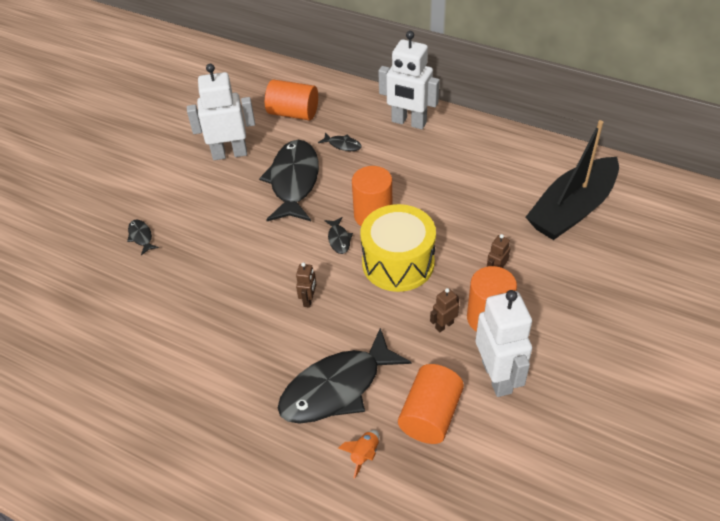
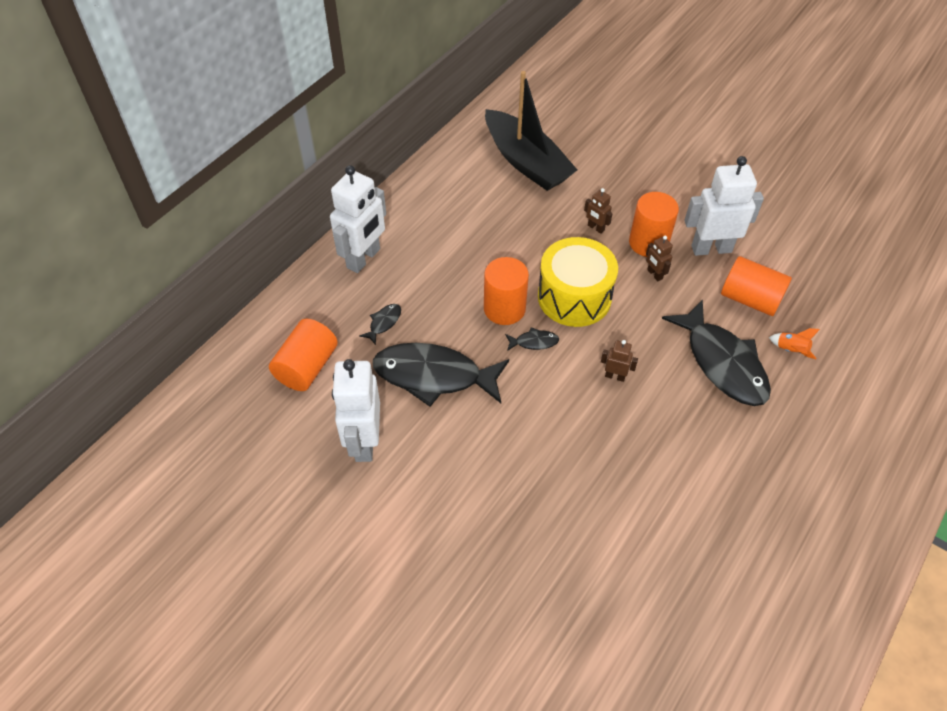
camera: 85 degrees left, 5 degrees up
(141, 237) = (495, 547): black fish -> none

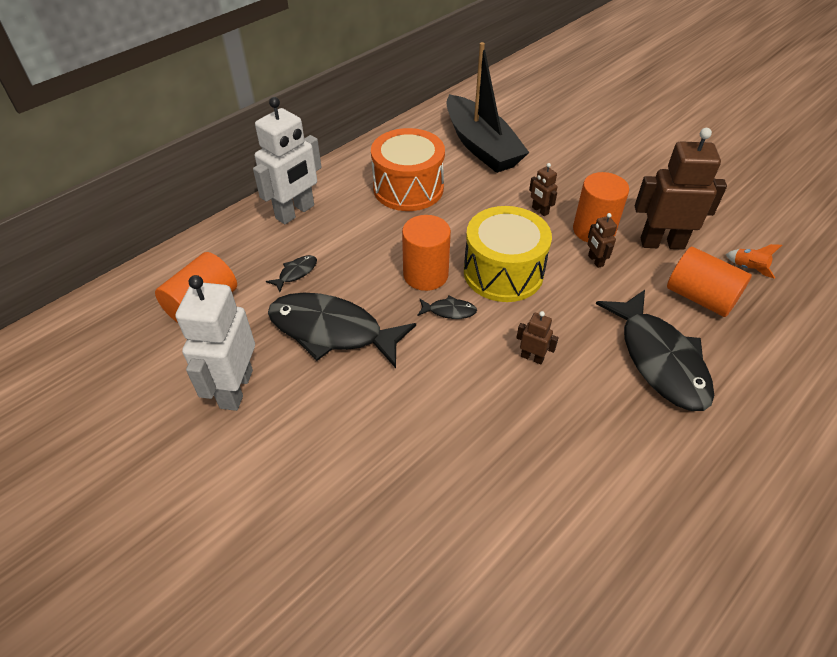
camera: 10 degrees right, 5 degrees down
(466, 218) = (408, 188): none -> orange drum
(711, 249) = (662, 243): white robot -> brown robot
(791, 350) = (743, 356): orange rocket -> orange rocket (748, 268)

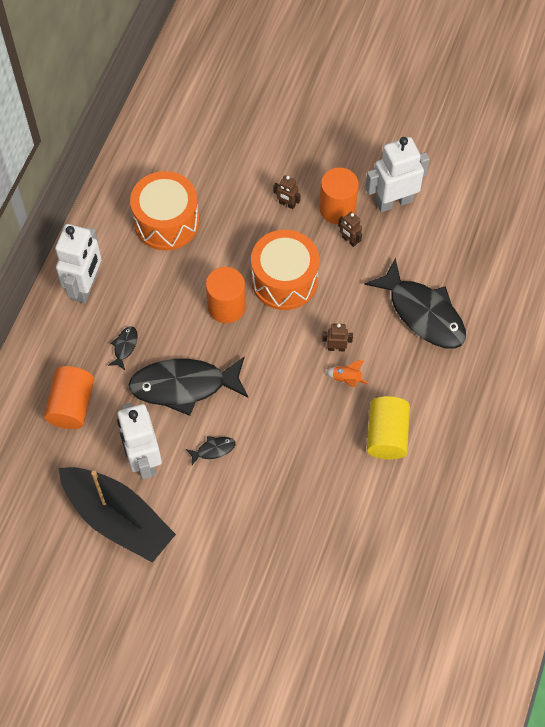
camera: 25 degrees left, 15 degrees up
(449, 311) = (260, 333): black fish -> black fish (213, 450)
(481, 146) = (205, 146): black boat -> black boat (118, 519)
(503, 272) = (284, 280): yellow drum -> orange drum
(554, 484) = (386, 435): none -> yellow cylinder
(662, 243) = (393, 202): brown robot -> white robot
(700, 297) = (436, 245): orange cylinder -> none
(748, 268) = (463, 202): orange rocket -> orange rocket (346, 379)

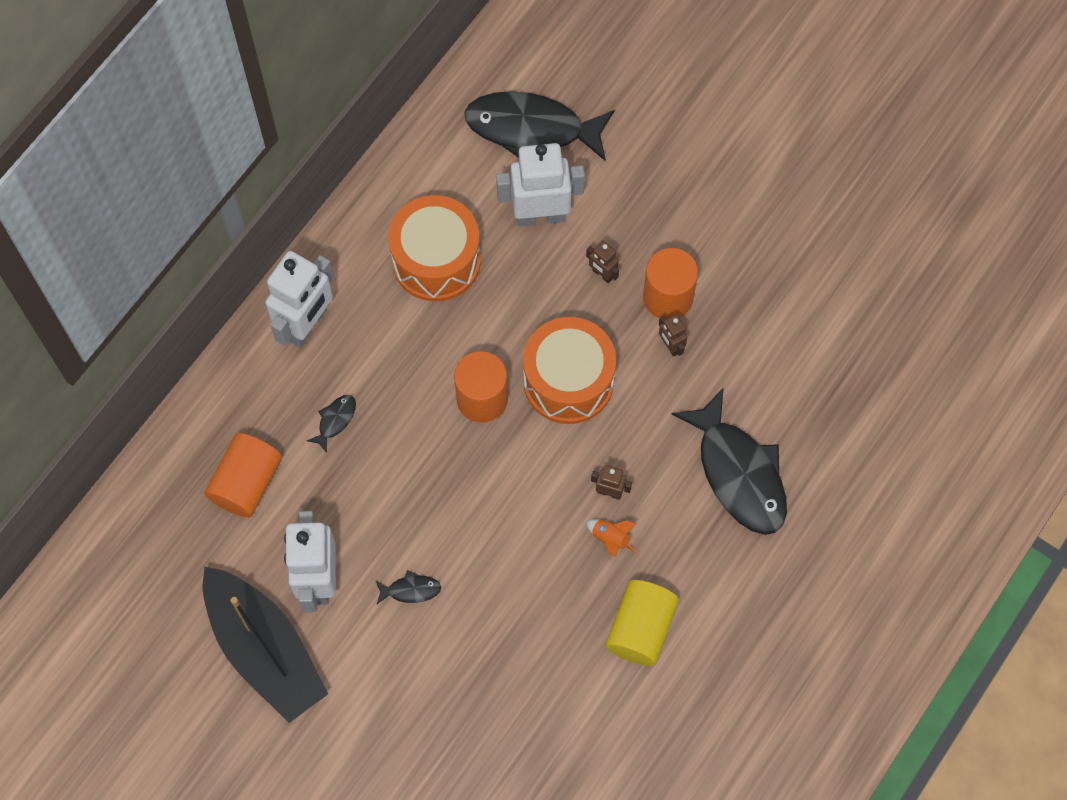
camera: 15 degrees right, 5 degrees up
(184, 386) = (397, 494): black fish -> black fish (531, 129)
(393, 202) = (746, 306): white robot -> white robot (540, 215)

